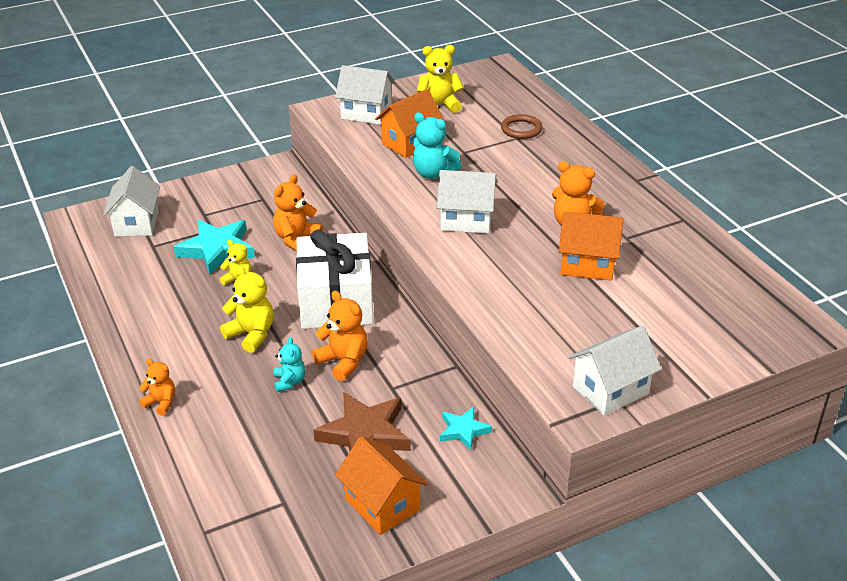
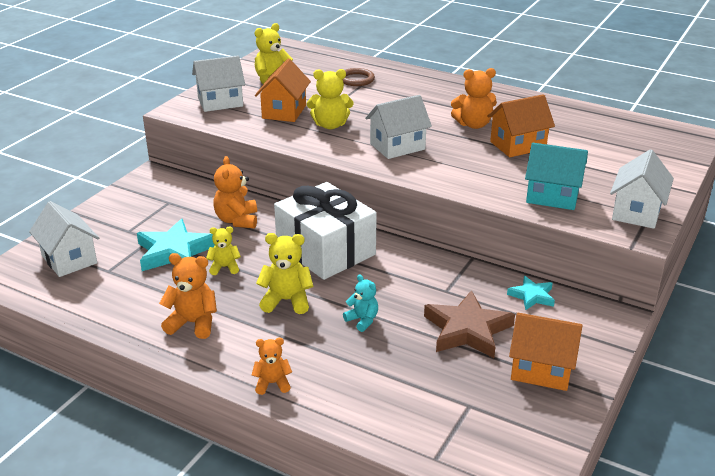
camera: 35 degrees left, 5 degrees down
(343, 361) = (386, 289): orange teddy bear -> orange teddy bear (193, 323)
(433, 173) = (330, 125): turquoise teddy bear -> yellow teddy bear
(546, 335) = (552, 196): none -> turquoise house

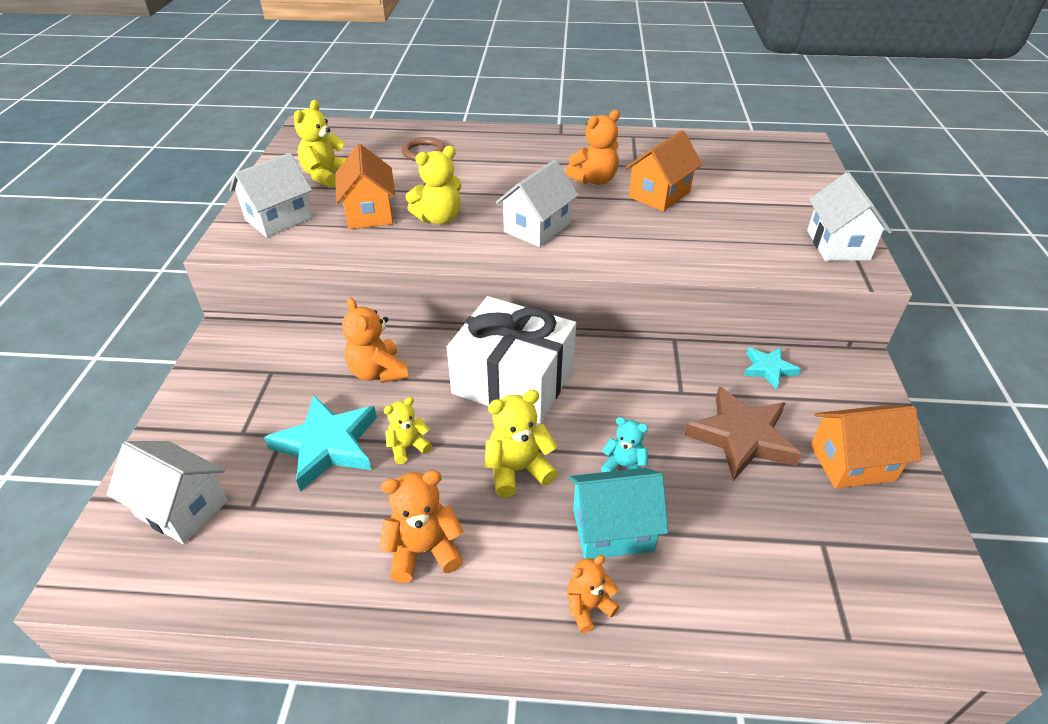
camera: 25 degrees left, 10 degrees up
(552, 196) = (746, 248): turquoise house -> turquoise house (612, 529)

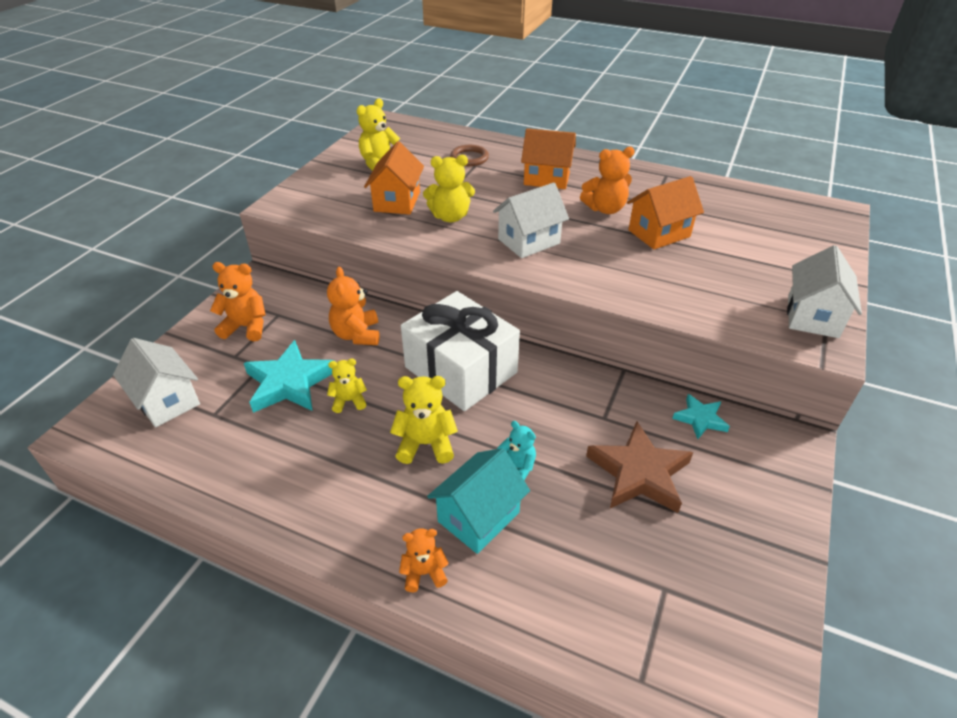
camera: 20 degrees right, 0 degrees up
(279, 219) = (325, 193): white house -> none
(424, 551) = (319, 486): orange teddy bear -> orange teddy bear (246, 327)
(612, 529) = (478, 517): turquoise house -> turquoise house turned 60 degrees counterclockwise
(852, 463) = (735, 527): orange house -> orange house (546, 178)

